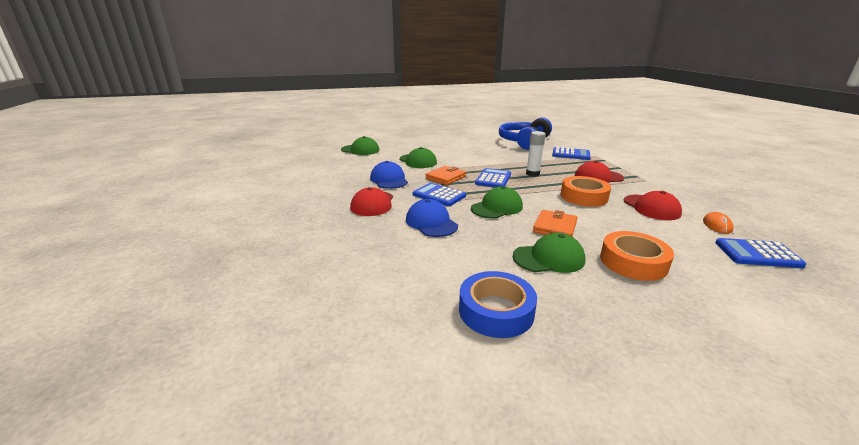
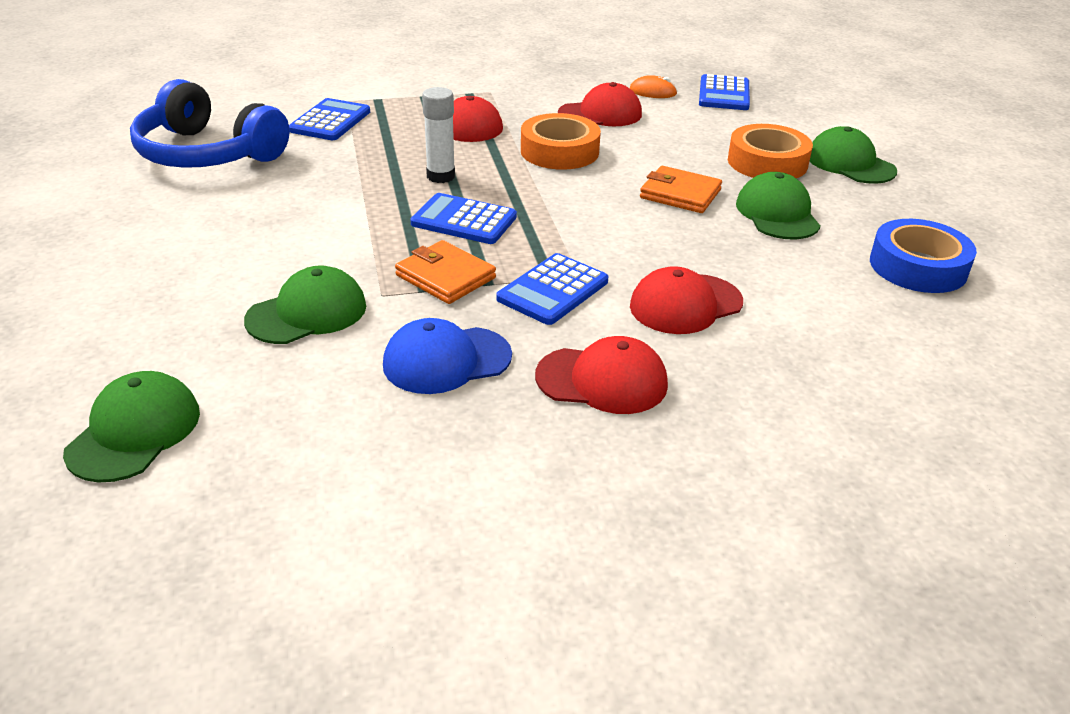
camera: 90 degrees left, 10 degrees up
(431, 222) = (685, 304): blue cap -> red cap
(497, 207) = (610, 232): green cap -> green cap (850, 163)

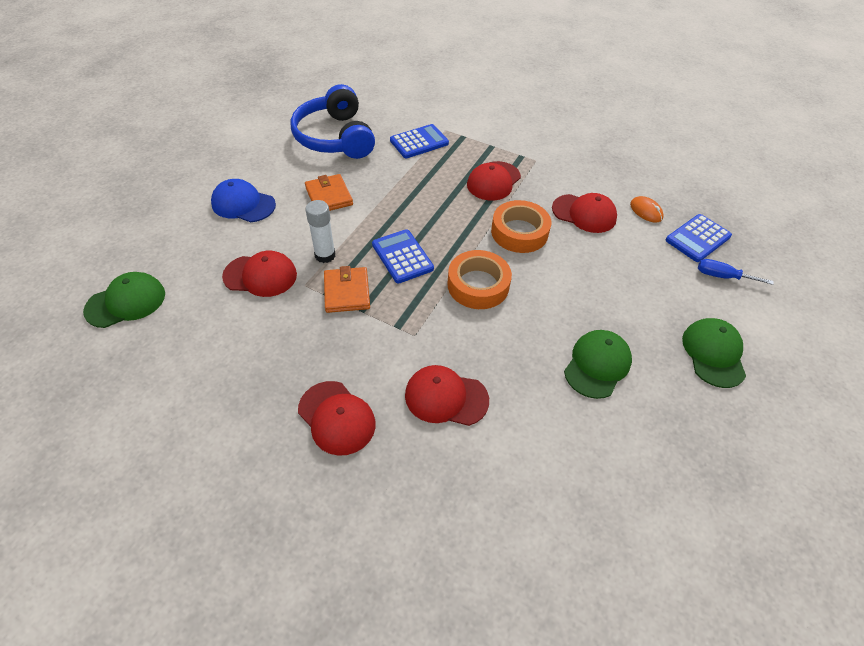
camera: 40 degrees right, 15 degrees up
(307, 313) = (260, 275): green cap -> red cap
(440, 176) = (428, 216): white glue stick -> white glue stick (325, 255)
(446, 360) = (283, 349): blue cap -> blue cap (243, 204)
(553, 290) = (387, 337): blue calculator -> none
(680, 194) = (552, 310): orange wallet -> orange wallet (329, 196)
(767, 162) = (649, 317): orange tape -> orange tape (478, 285)
(780, 111) = (722, 276): none -> blue screwdriver
(918, 266) = (639, 474): blue tape -> none

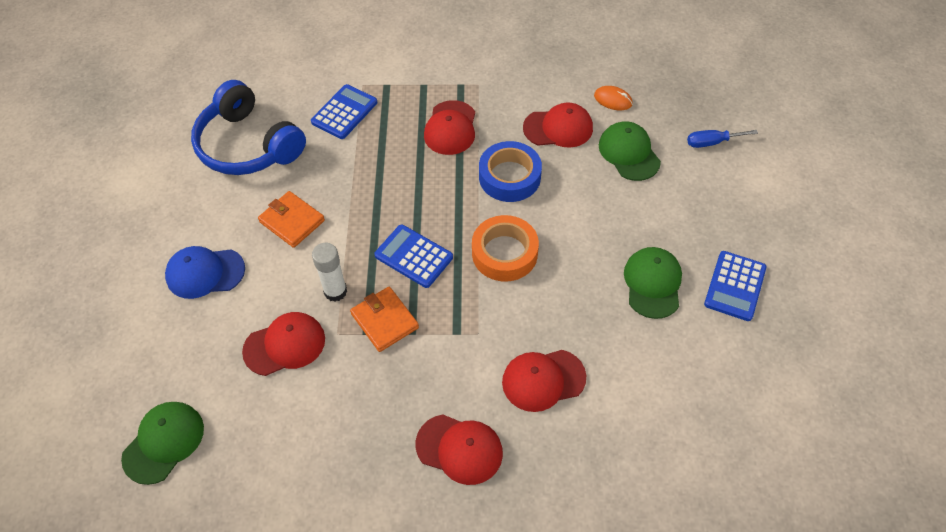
camera: 25 degrees left, 5 degrees up
(519, 232) = (509, 177): orange tape -> blue tape
(697, 238) = (672, 110): blue calculator -> blue calculator (735, 286)
(713, 354) = (740, 225): green cap -> green cap (629, 153)

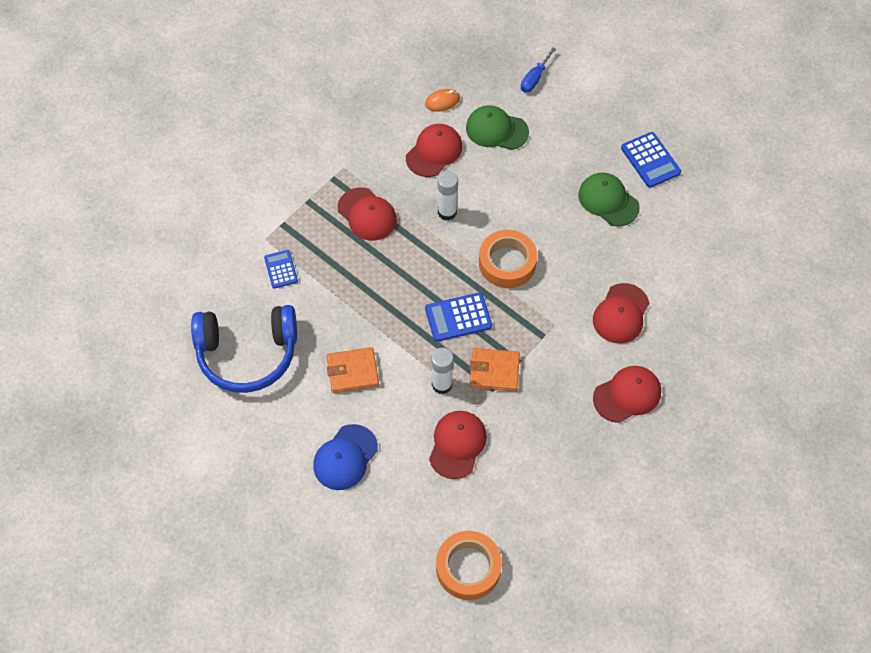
camera: 50 degrees left, 5 degrees up
(164, 442) = (468, 568): green cap -> orange tape
(344, 112) = (281, 269): blue calculator -> blue calculator, size x0.65
(509, 177) = (447, 212): blue tape -> white glue stick

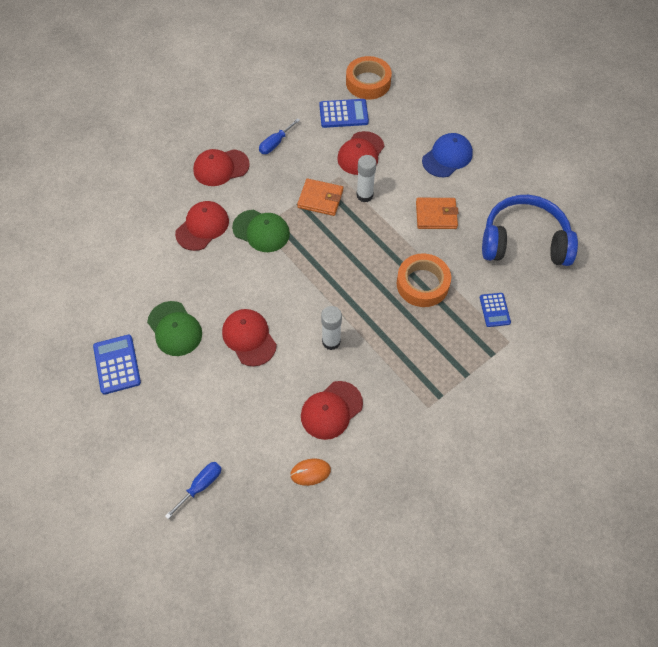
camera: 170 degrees left, 0 degrees up
(367, 214) = (409, 351): red cap -> red cap (249, 338)
(458, 317) = (341, 244): blue calculator -> blue calculator (343, 114)
(496, 130) = (260, 426): green cap -> green cap (261, 231)
(507, 263) = (286, 284): orange tape -> orange tape (422, 284)
(570, 442) = (275, 143): none -> blue screwdriver

